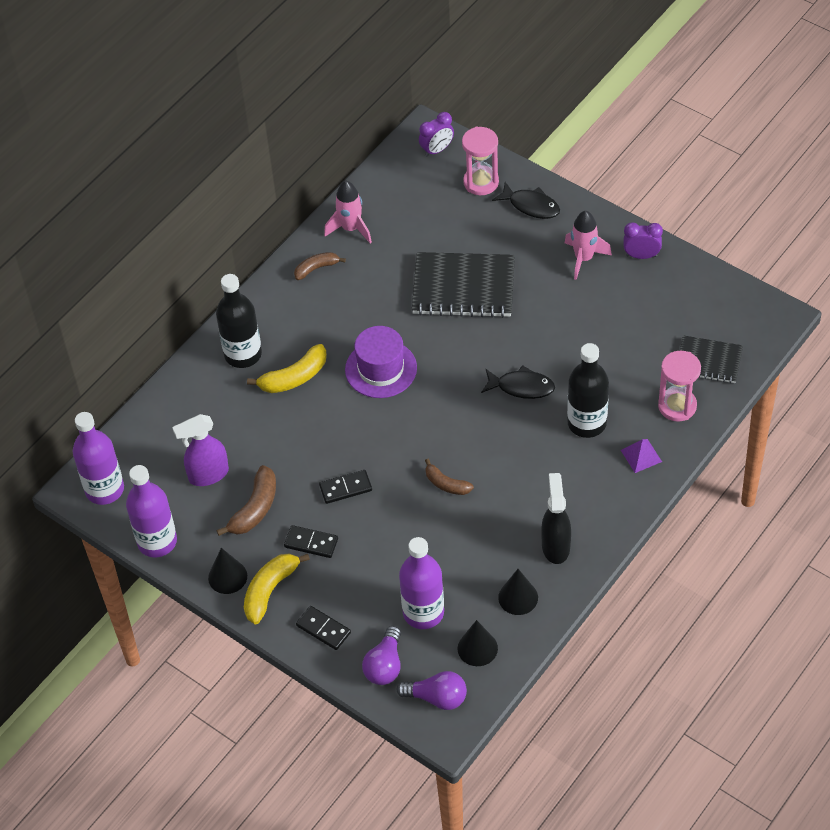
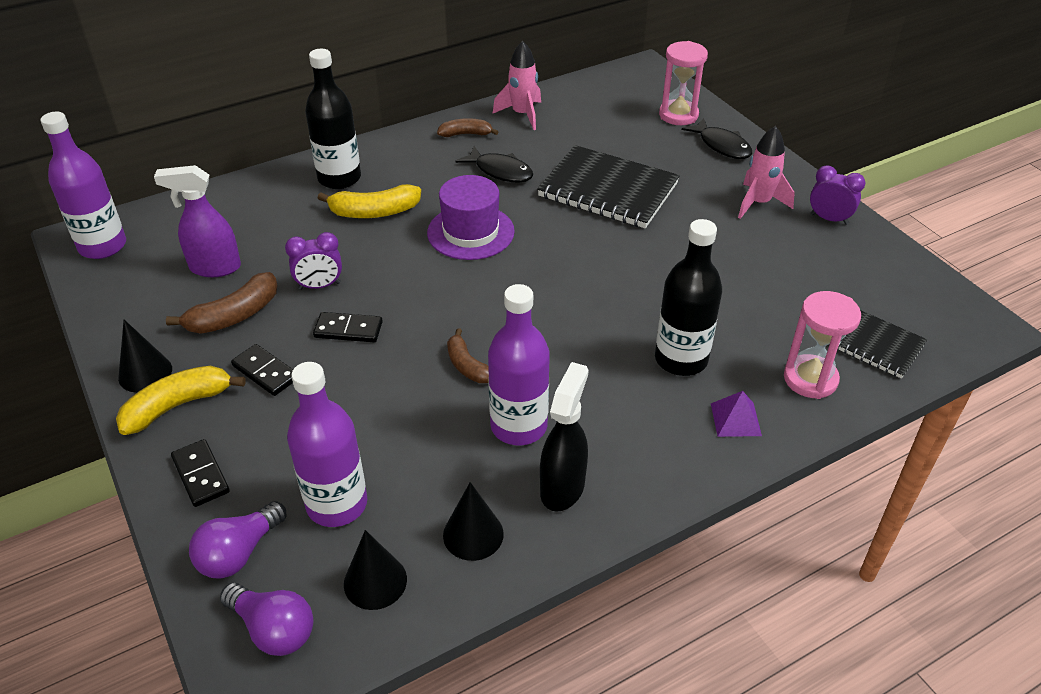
camera: 20 degrees right, 10 degrees down
(157, 542) = (106, 311): purple bottle -> purple bottle (519, 426)
(437, 150) = (647, 82): purple clock -> purple clock (319, 286)
(521, 387) = (620, 297): black fish -> black fish (500, 171)

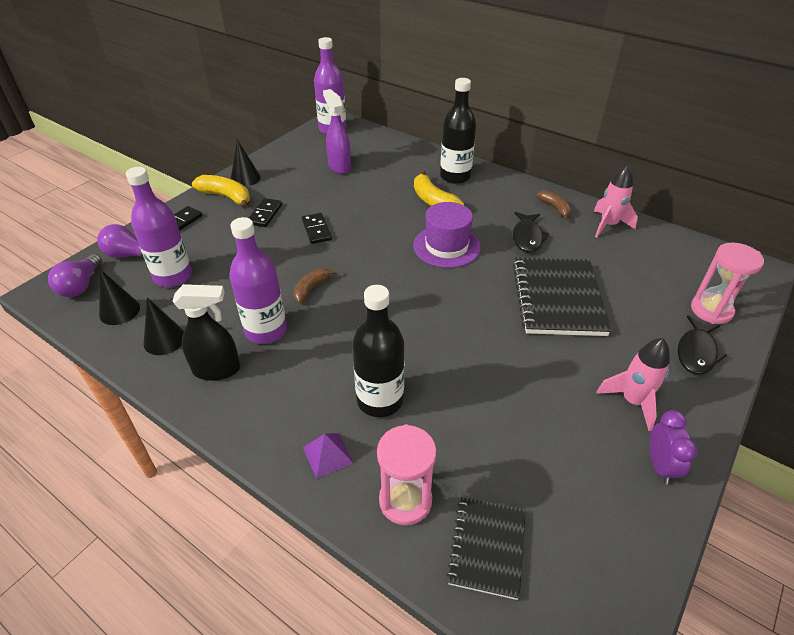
camera: 65 degrees right, 0 degrees up
(234, 315) = (304, 187): brown banana -> none
(319, 286) = (348, 206): purple clock -> none

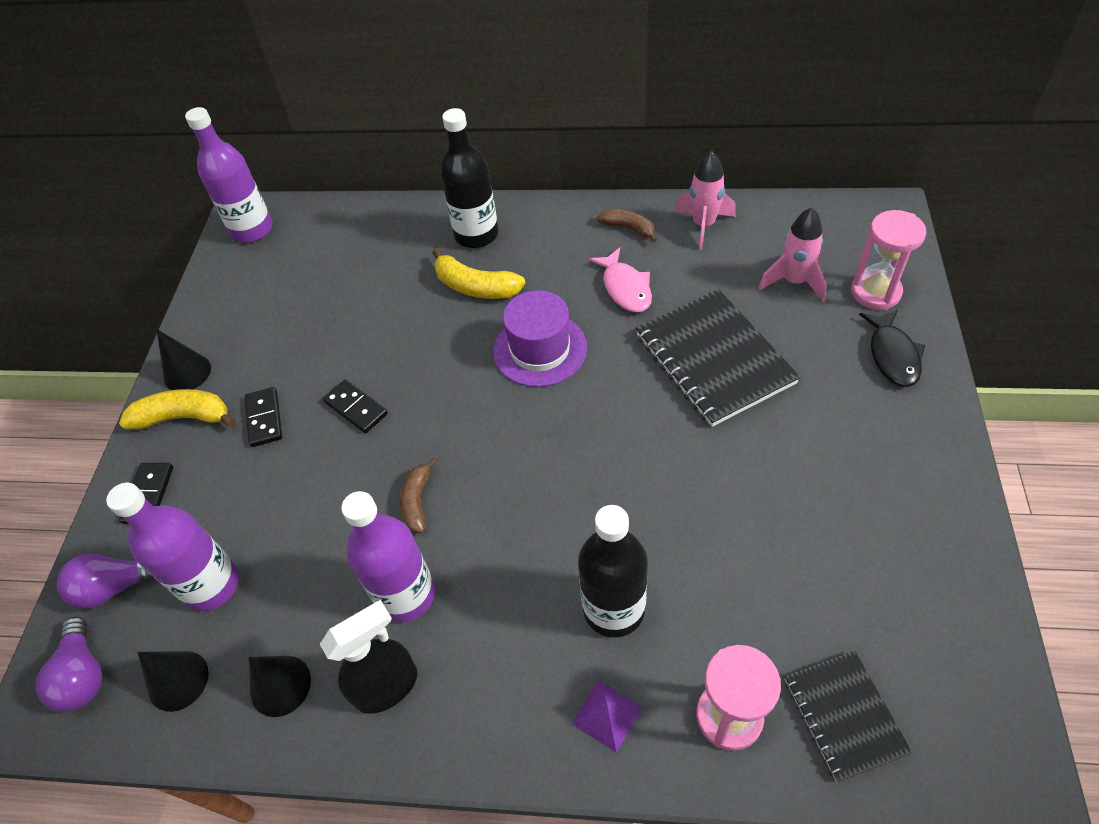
camera: 25 degrees left, 10 degrees up
(339, 166) = (310, 289): purple spray bottle -> none
(527, 237) = (625, 288): black fish -> pink fish
(632, 401) = (870, 453): pink rocket -> pink rocket (794, 281)
(660, 466) = (939, 517): purple clock -> none

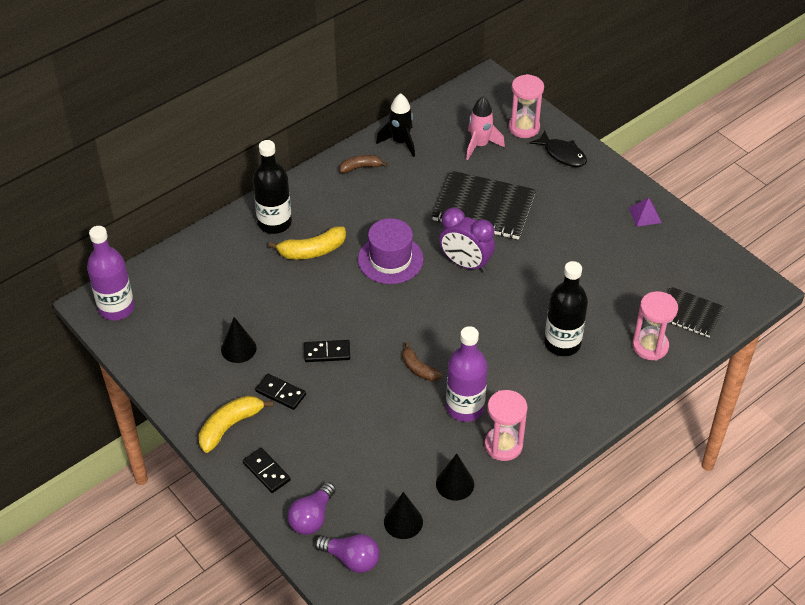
camera: 50 degrees left, 5 degrees down
(187, 372) = (196, 406): black cone -> black cone (238, 348)
(211, 585) = (363, 477): purple bottle -> none
(387, 686) = (503, 445): black spray bottle -> pink hourglass
(607, 715) = (605, 382): purple pyramid -> purple pyramid (645, 215)
(615, 413) = (465, 264): none -> purple clock
(625, 288) = (397, 200): pink fish -> none
(703, 225) = (400, 142): pink rocket -> black rocket

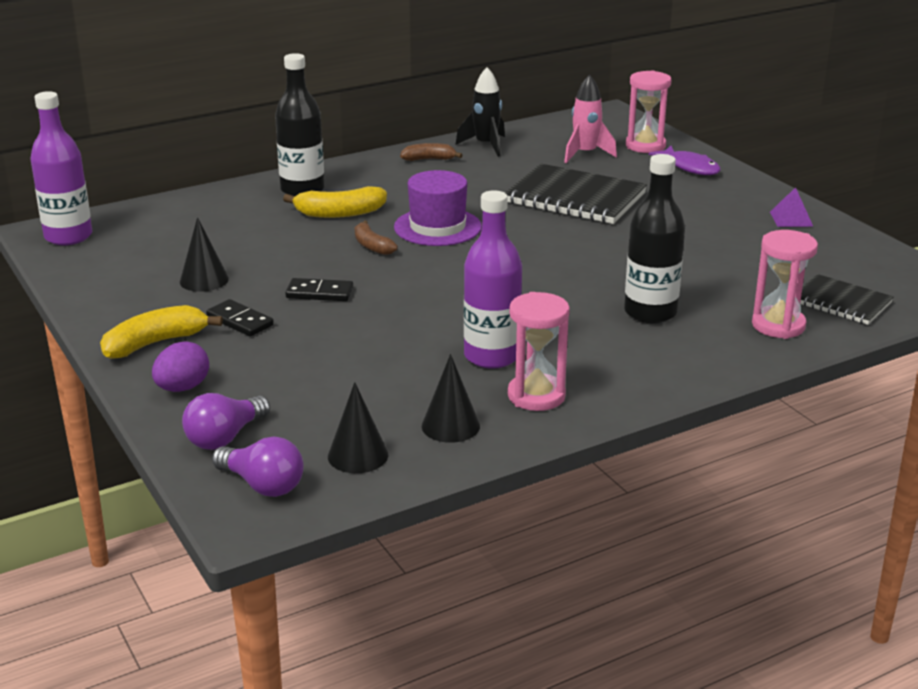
camera: 10 degrees right, 20 degrees down
(266, 471) = (182, 388): black domino -> purple egg
(419, 368) = (439, 317): brown banana -> brown banana (372, 246)
(465, 264) = (536, 238): purple clock -> none
(562, 154) = (690, 167): black fish -> purple fish

